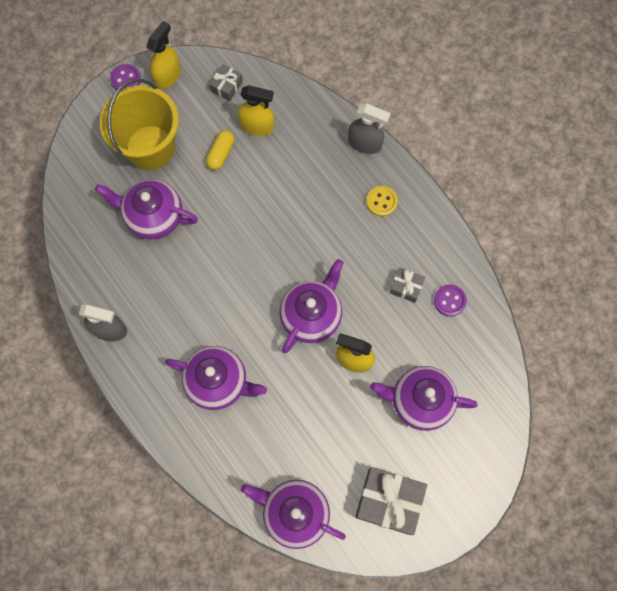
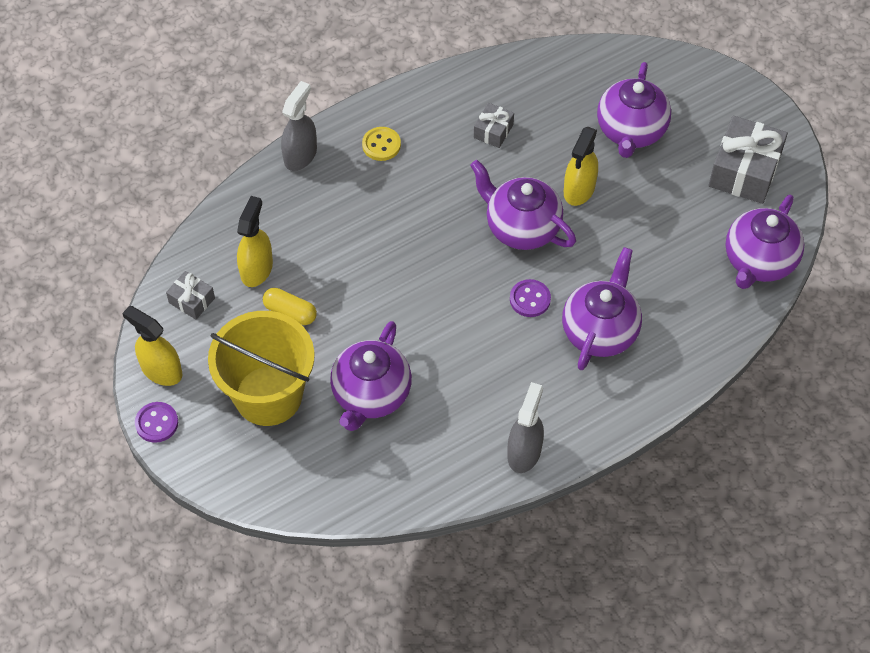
camera: 85 degrees left, 15 degrees down
(449, 301) = (513, 92): purple button -> purple button (530, 299)

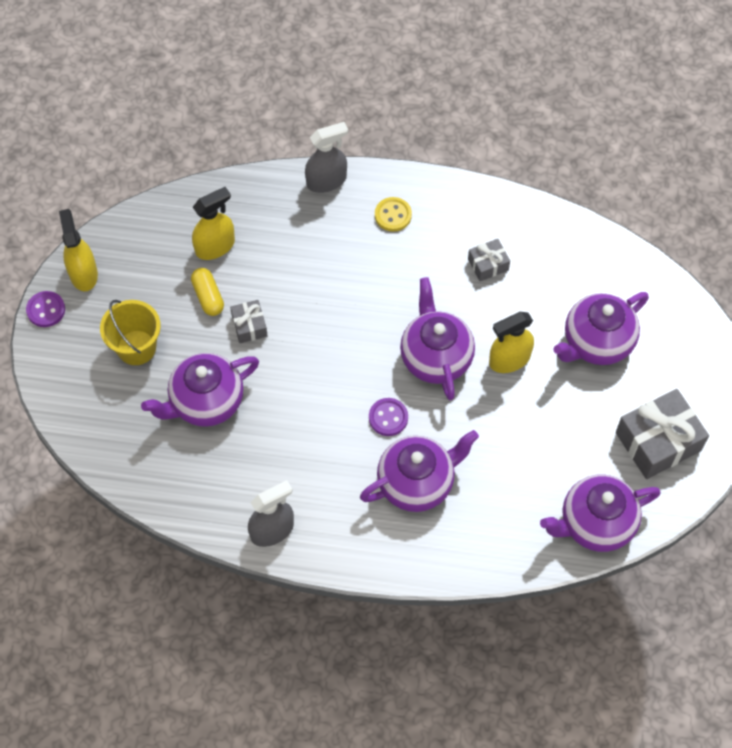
camera: 40 degrees right, 5 degrees up
(192, 300) = (150, 237): grey gift -> grey gift (249, 326)
(268, 395) = (136, 347): yellow bucket -> yellow bucket, size x0.63

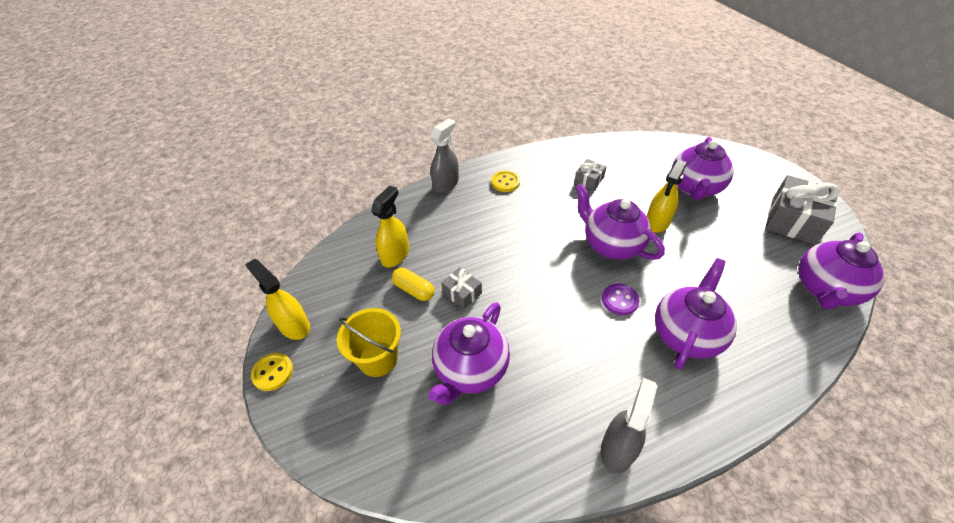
camera: 30 degrees left, 15 degrees down
(46, 310) = (273, 372): purple button -> yellow button

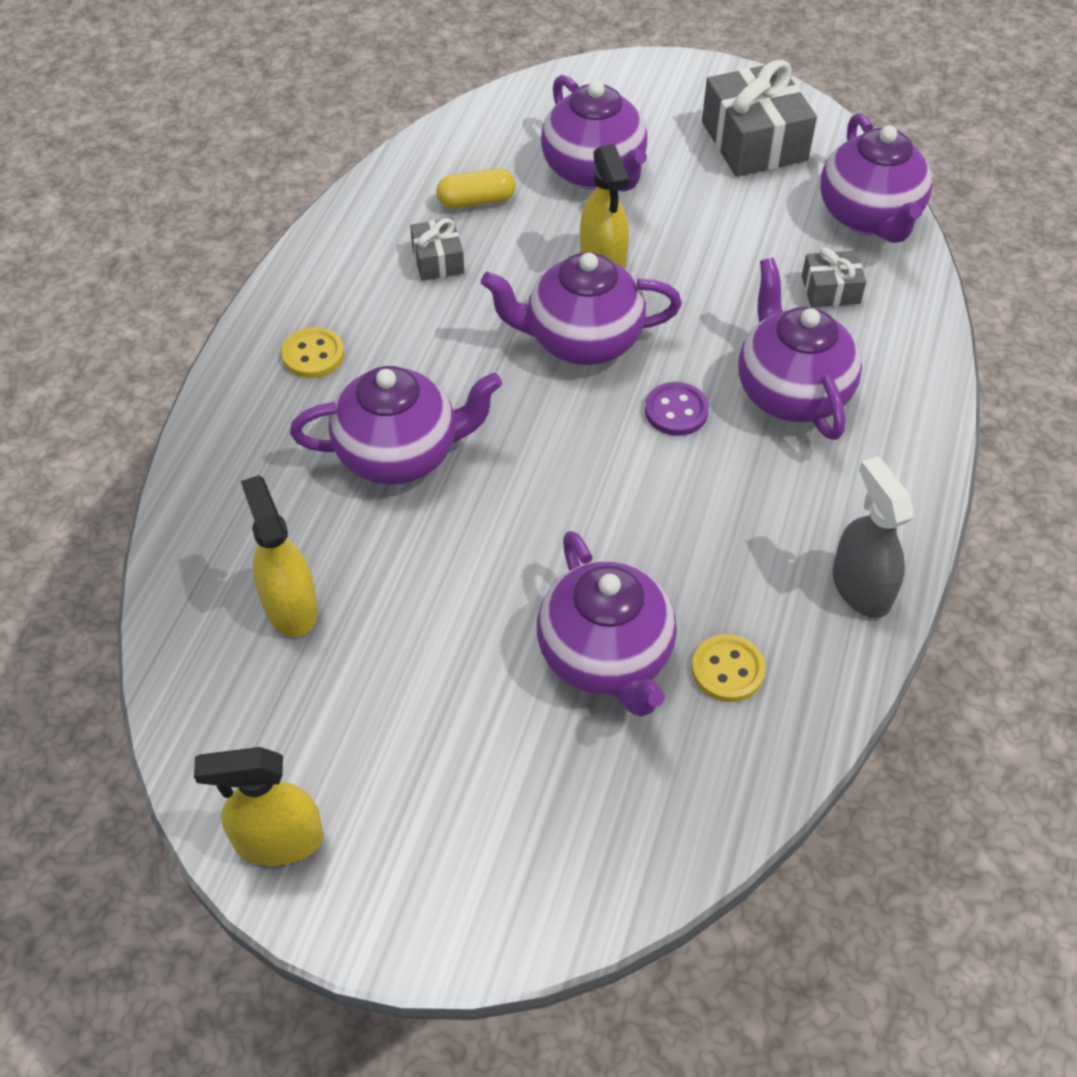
camera: 50 degrees left, 5 degrees up
(273, 372) = (343, 922): yellow button -> yellow button (727, 670)
(378, 359) = (470, 759): yellow bucket -> none
(414, 290) = (392, 629): yellow capsule -> yellow capsule (476, 201)
(446, 184) = (215, 429): grey spray bottle -> none
(462, 293) = (468, 573): grey gift -> grey gift (830, 290)
(492, 234) = (400, 454): none -> purple teapot

